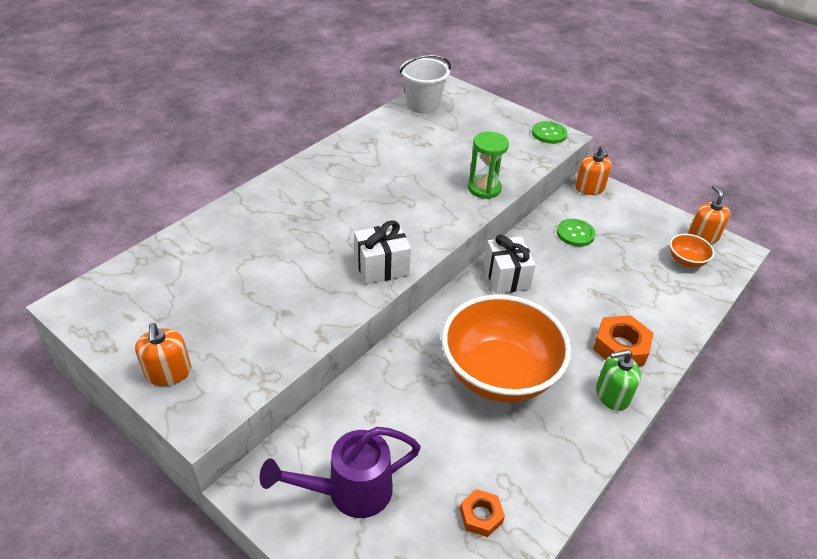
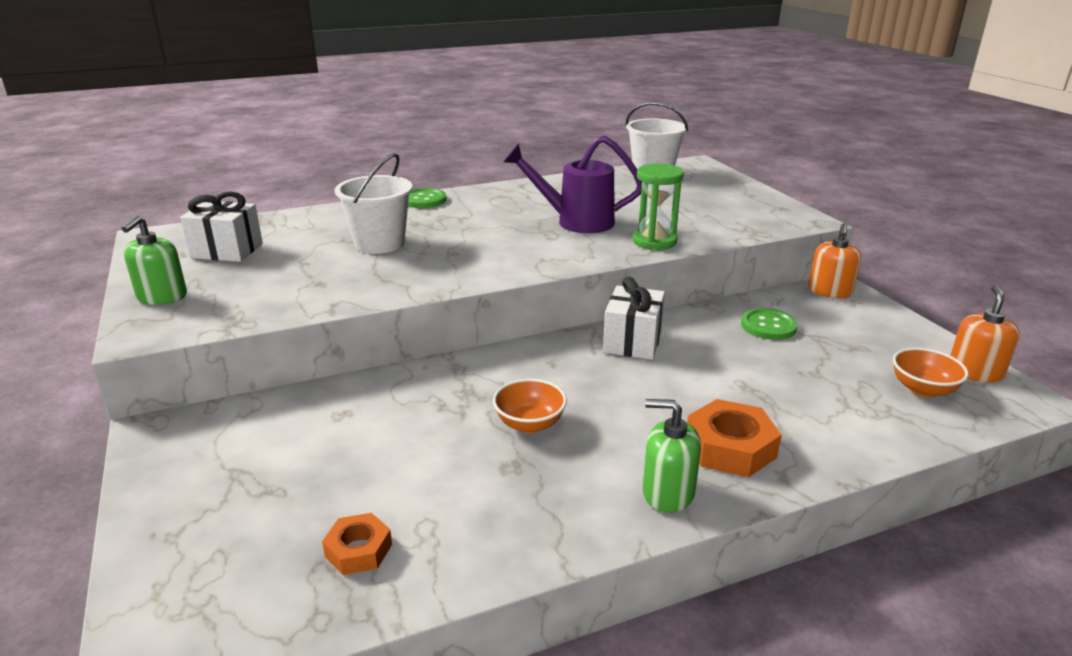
camera: 30 degrees right, 15 degrees down
(168, 372) = (162, 296): orange soap dispenser -> green soap dispenser
(288, 251) = (379, 243): none -> white bucket
(349, 492) = (241, 470): purple watering can -> purple watering can (575, 222)
(381, 267) = (460, 274): white gift -> white gift (227, 251)
(499, 374) = (529, 424): orange bowl -> orange bowl, size x0.42
(549, 134) = (791, 215): green button -> green button (424, 200)

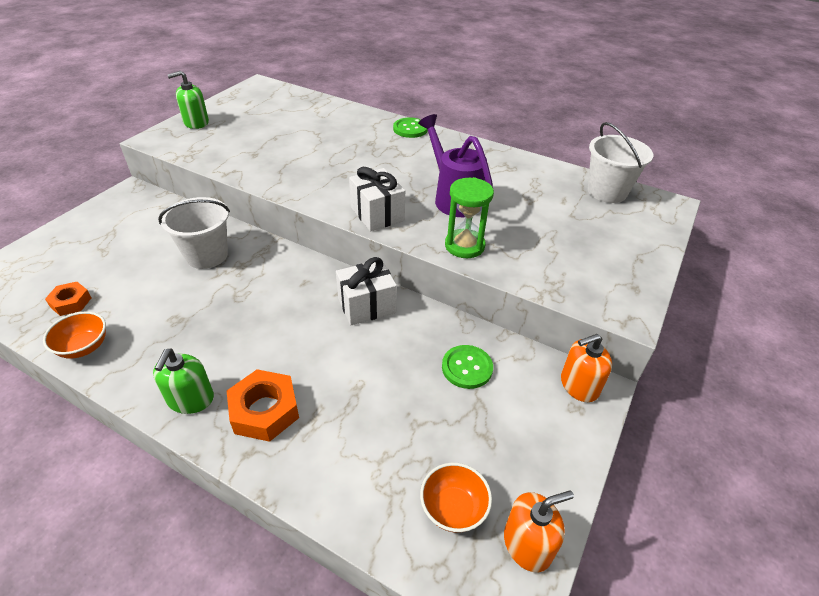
camera: 50 degrees right, 15 degrees up
(227, 251) = (264, 110): white gift -> white gift (377, 214)
(379, 243) = (326, 146): white bucket -> white bucket (207, 255)
(529, 424) = (225, 306): orange bowl -> orange bowl (84, 347)
(667, 492) = (190, 399): green soap dispenser -> green soap dispenser turned 150 degrees counterclockwise

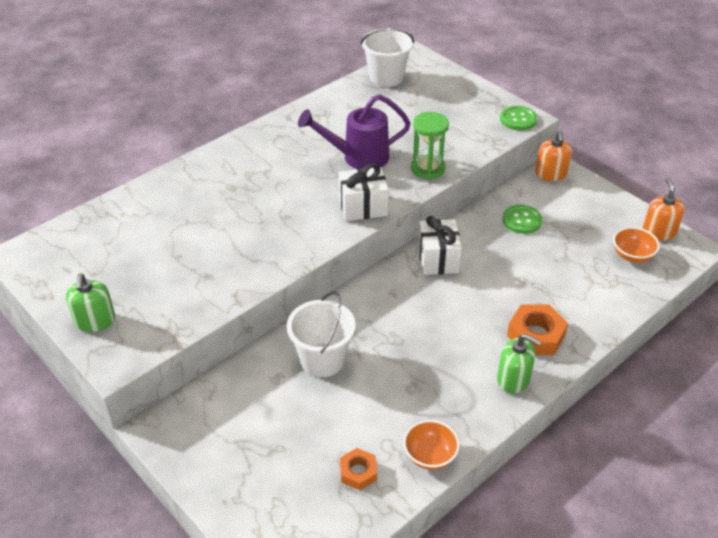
camera: 70 degrees left, 0 degrees up
(410, 129) = (219, 155): green button -> green button (518, 119)

